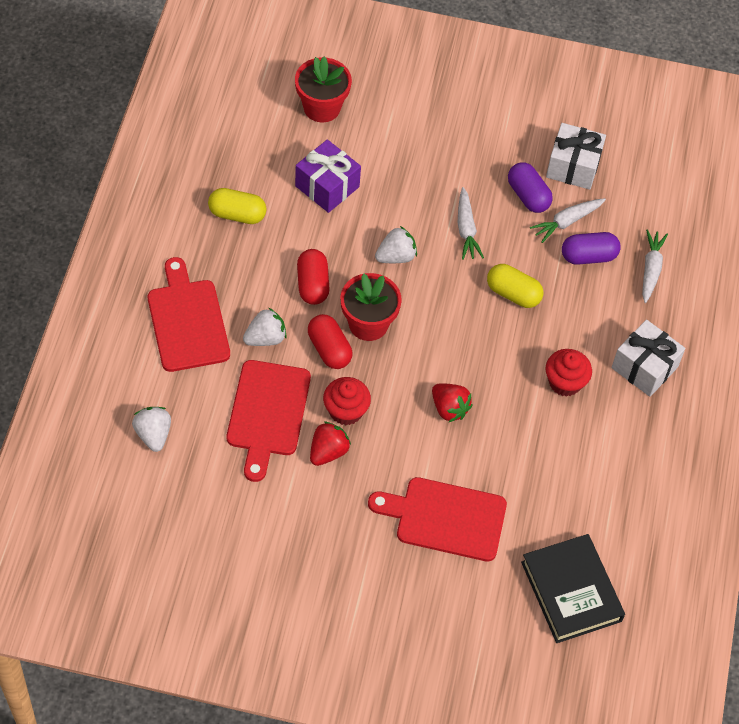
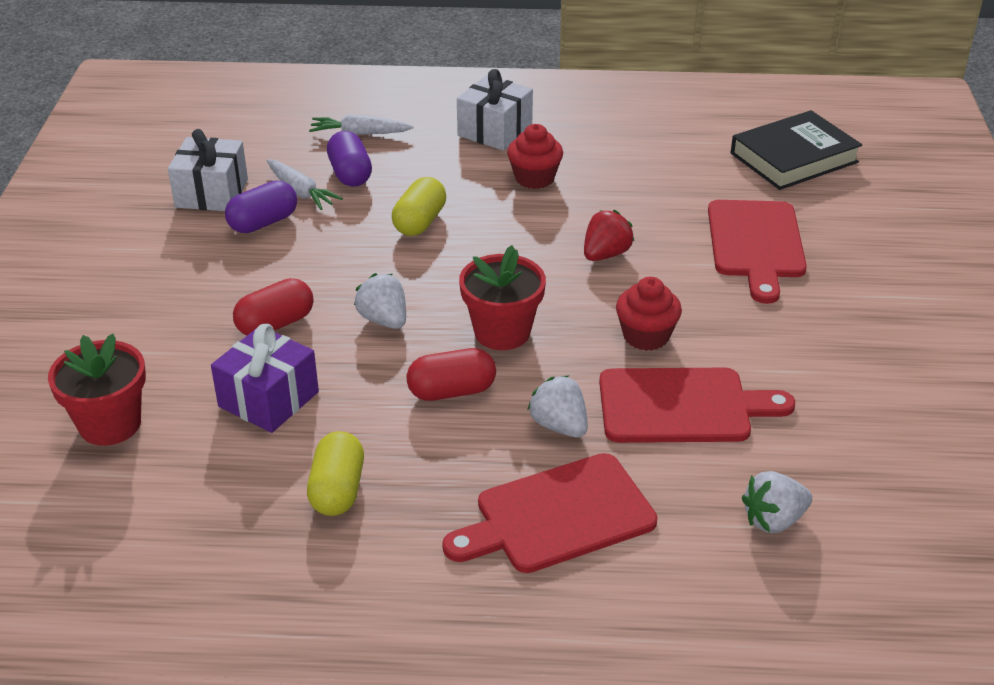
camera: 95 degrees left, 20 degrees down
(328, 452) = (714, 344): red strawberry -> none
(329, 349) = (556, 362): red capsule -> red capsule (275, 324)
(466, 229) = (326, 266): white carrot -> none

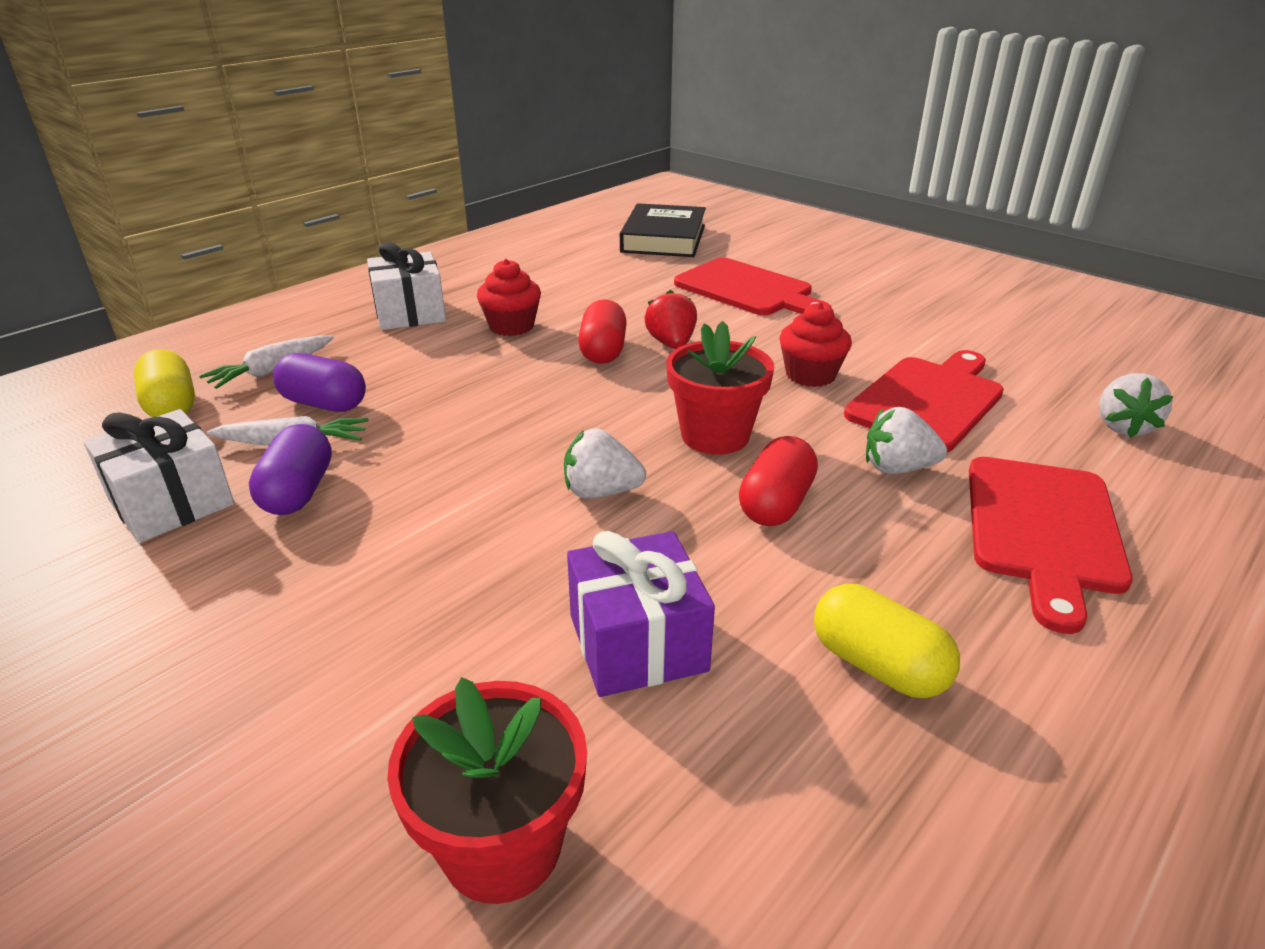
camera: 50 degrees left, 5 degrees down
(275, 324) = (499, 569): red capsule -> red capsule (603, 351)
(419, 222) = (474, 402): yellow capsule -> yellow capsule (171, 406)

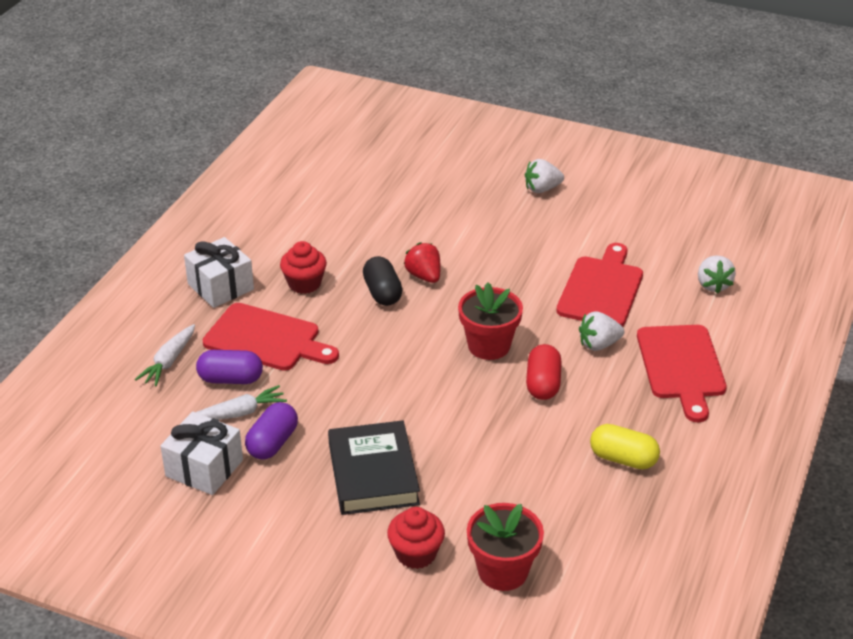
camera: 20 degrees left, 5 degrees up
(171, 406) = (130, 405): yellow capsule -> none
(298, 492) = (272, 443): purple capsule -> purple capsule turned 45 degrees clockwise
(601, 492) = (445, 400): white strawberry -> white strawberry (542, 189)
(603, 351) = (382, 293): red capsule -> black capsule
(638, 642) = (511, 477): purple gift -> none
(663, 238) = (358, 162): black book -> black book (373, 474)
(747, 289) = (449, 210): red cutting board -> red cutting board (266, 339)
(810, 375) = (525, 284): red cupcake -> red cupcake (416, 553)

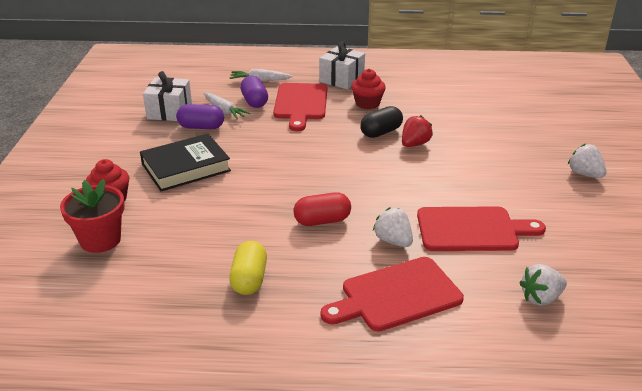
camera: 70 degrees right, 5 degrees down
(489, 346) = (352, 187): red flower pot -> none

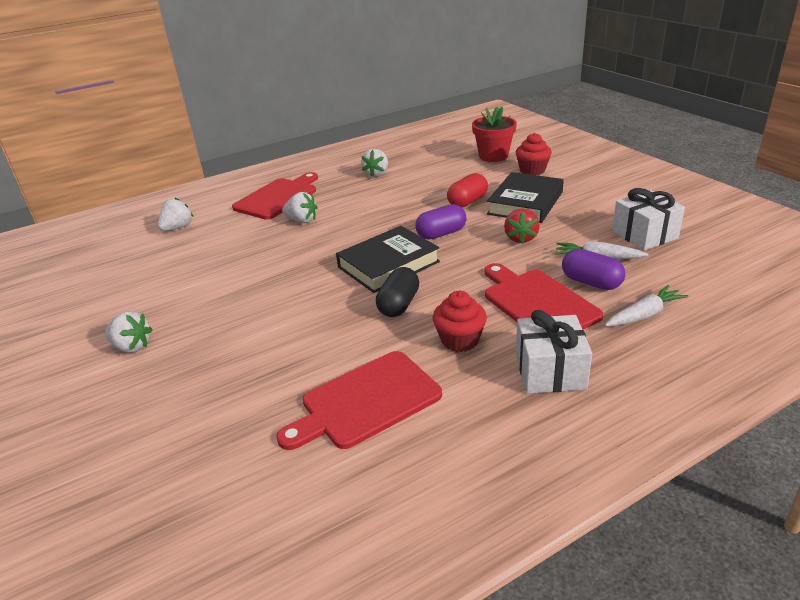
camera: 150 degrees right, 0 degrees up
(201, 127) = (582, 234): purple capsule -> purple capsule (441, 234)
(249, 279) = (376, 174): yellow capsule -> white strawberry
(322, 221) = (367, 212): red capsule -> red capsule (467, 202)
(359, 161) = (388, 264): none -> black book
(414, 144) = (348, 305): red strawberry -> red strawberry (521, 238)
(472, 229) = (243, 249): red cutting board -> red cutting board (365, 401)

